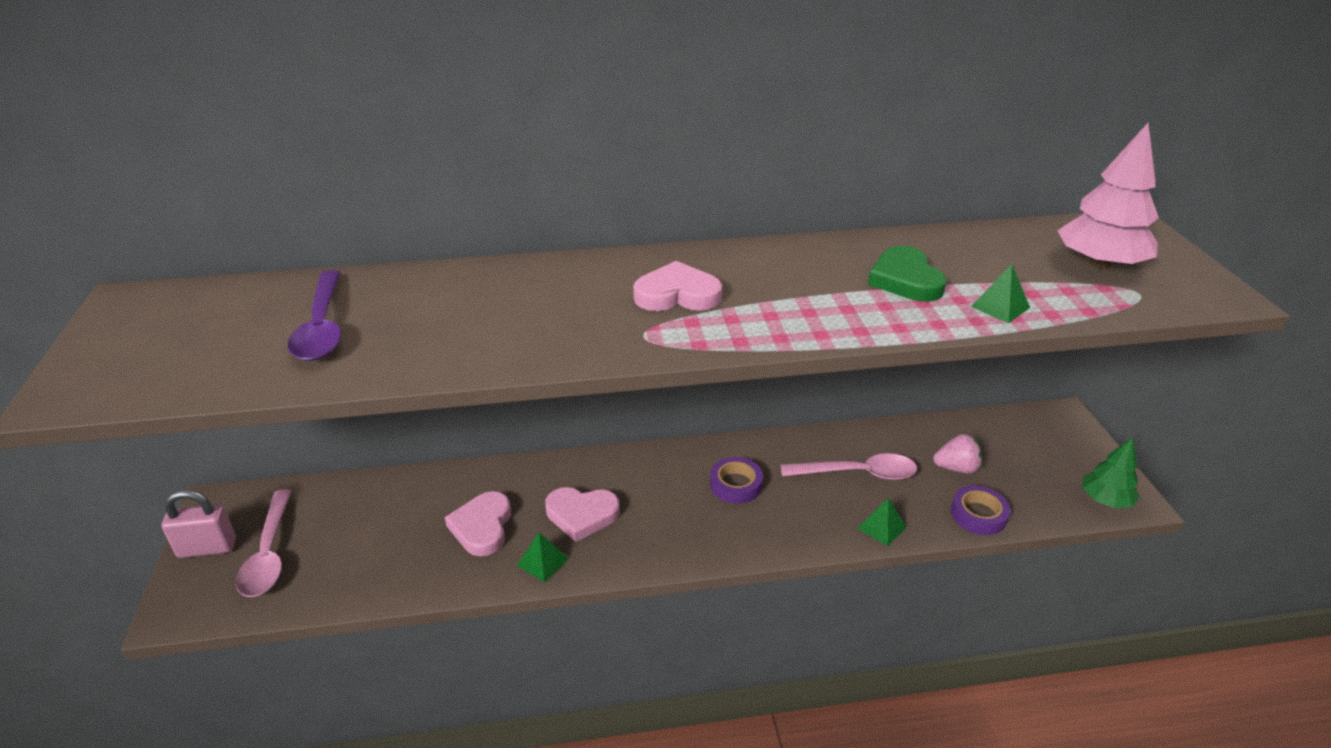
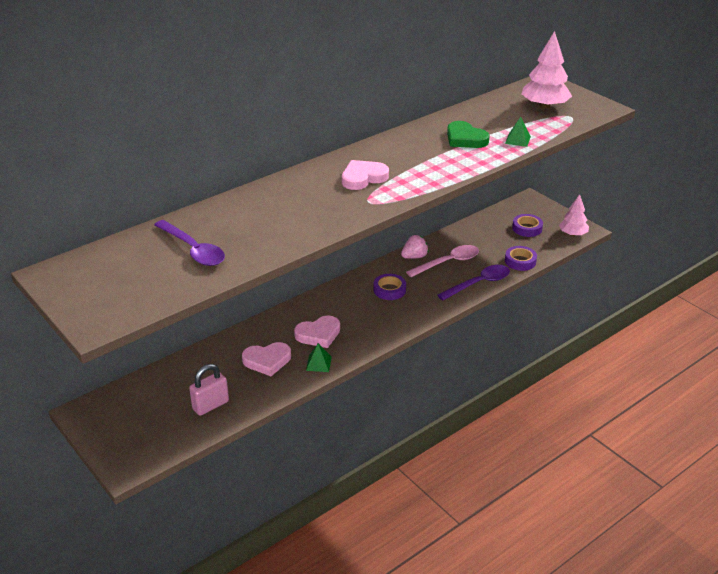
camera: 30 degrees left, 0 degrees up
(207, 548) = (106, 434): pink padlock -> pink padlock (210, 405)
(269, 554) = (151, 421): pink spoon -> none
(482, 527) = (267, 361): pink heart -> pink heart turned 75 degrees counterclockwise
(881, 527) = (479, 283): green pyramid -> purple spoon
(956, 468) = (495, 243): pink strawberry -> pink strawberry (414, 257)
(1028, 462) = (527, 228): none -> purple tape
(1105, 500) = (572, 234): green tree -> pink tree

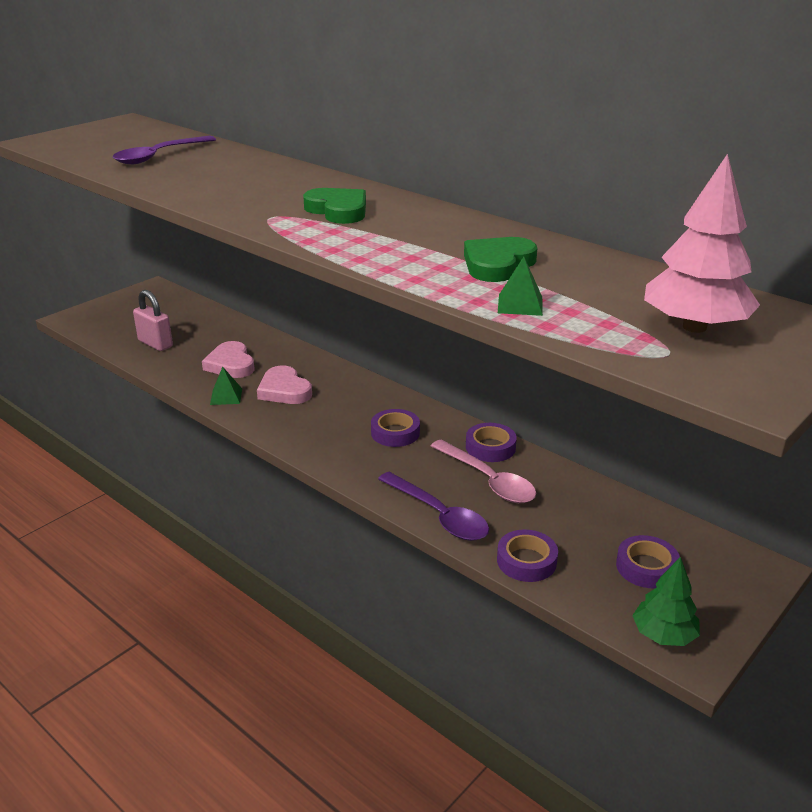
camera: 80 degrees right, 5 degrees down
(363, 178) = (338, 210): pink heart -> green heart
(414, 257) = (490, 447): pink strawberry -> purple tape
(572, 234) = (663, 635): pink tree -> green tree

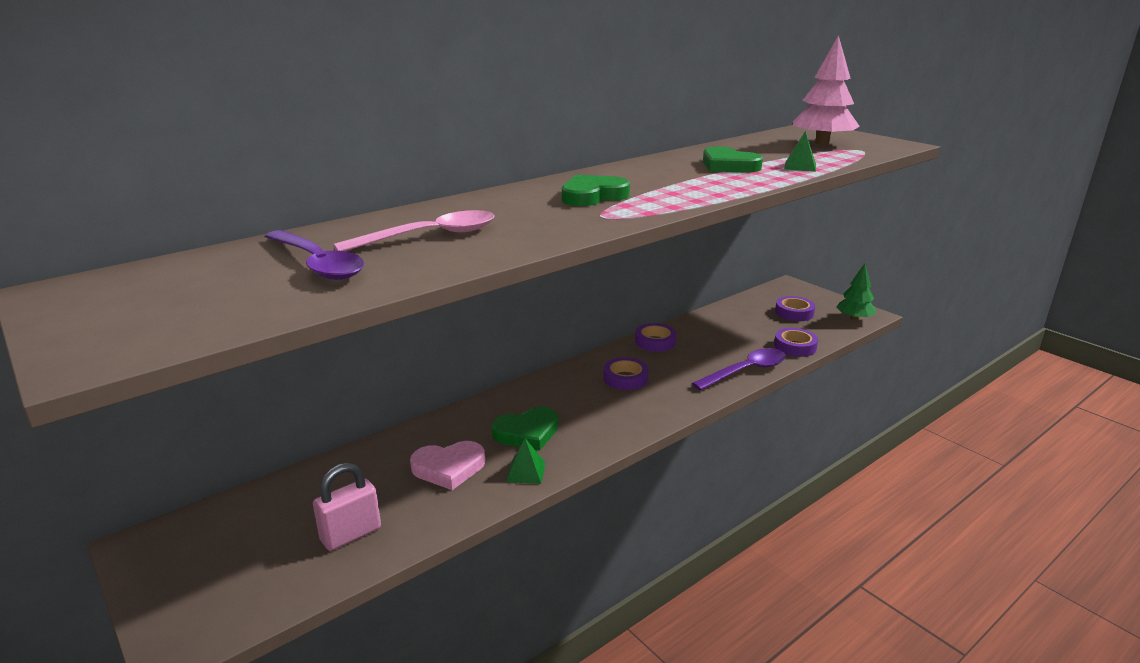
camera: 80 degrees left, 5 degrees down
(284, 390) = (527, 432): pink heart -> green heart
(488, 480) = (700, 348): pink spoon -> pink spoon (430, 236)

